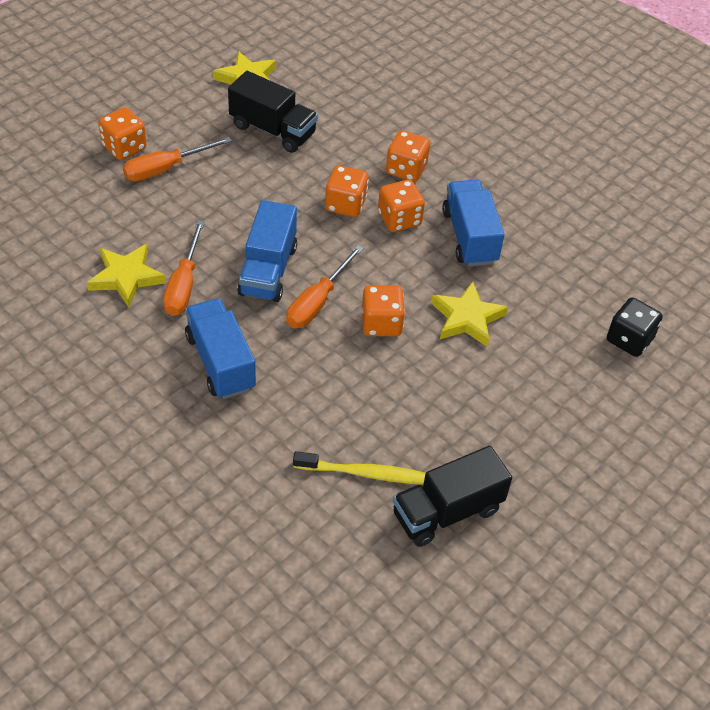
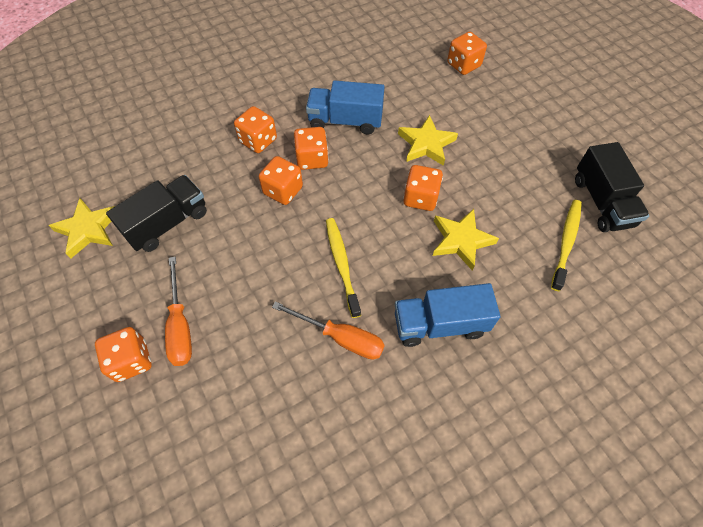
camera: 70 degrees left, 10 degrees up
(126, 277) = (317, 389): yellow star -> yellow star (461, 240)
(268, 270) = (342, 264): blue truck -> yellow toothbrush
(317, 302) = (387, 236): orange screwdriver -> none
(629, 340) = (463, 65): black dice -> orange dice

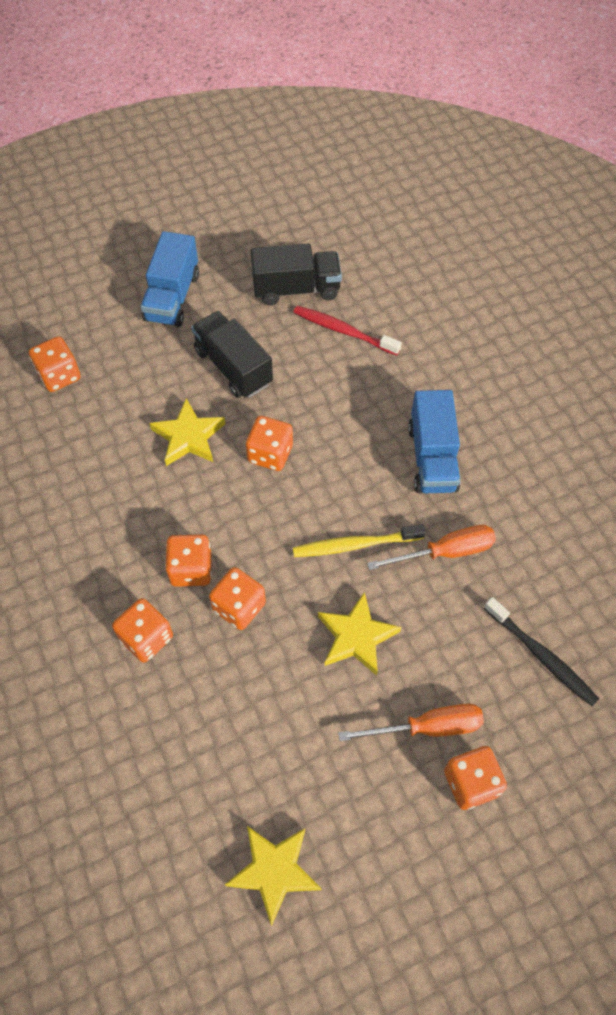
camera: 85 degrees left, 0 degrees up
(167, 223) = (275, 756): black truck -> black truck (233, 367)
(239, 424) = (541, 656): none -> black toothbrush
(341, 338) = (445, 552): orange screwdriver -> orange screwdriver turned 45 degrees clockwise
(345, 121) = (131, 525): blue truck -> blue truck (172, 297)
(461, 240) = (332, 423): yellow star -> yellow star (356, 636)
(566, 242) = (343, 331): yellow toothbrush -> red toothbrush

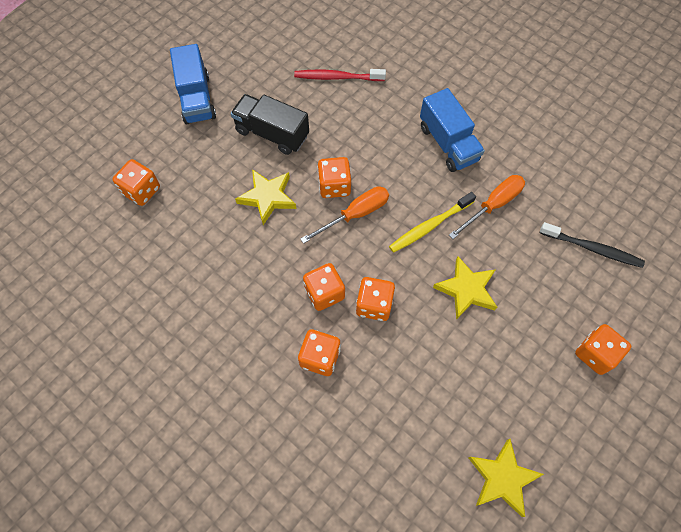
camera: 25 degrees left, 5 degrees up
(296, 289) = (286, 59): black truck -> none
(427, 727) = (547, 330): orange screwdriver -> orange screwdriver (355, 214)

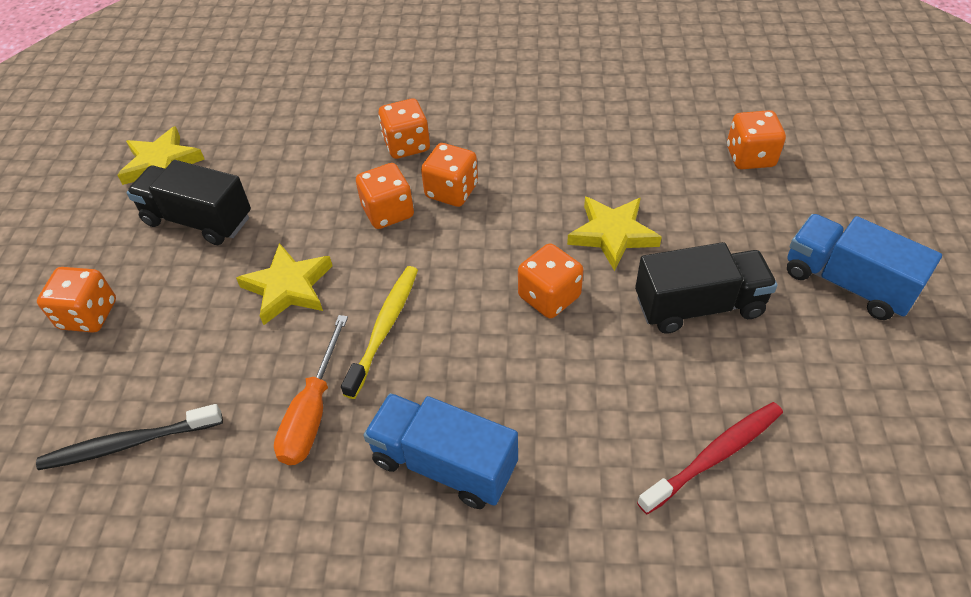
camera: 145 degrees right, 15 degrees down
(355, 214) = (491, 282): orange screwdriver -> none
(498, 390) = (198, 220): none -> black truck

